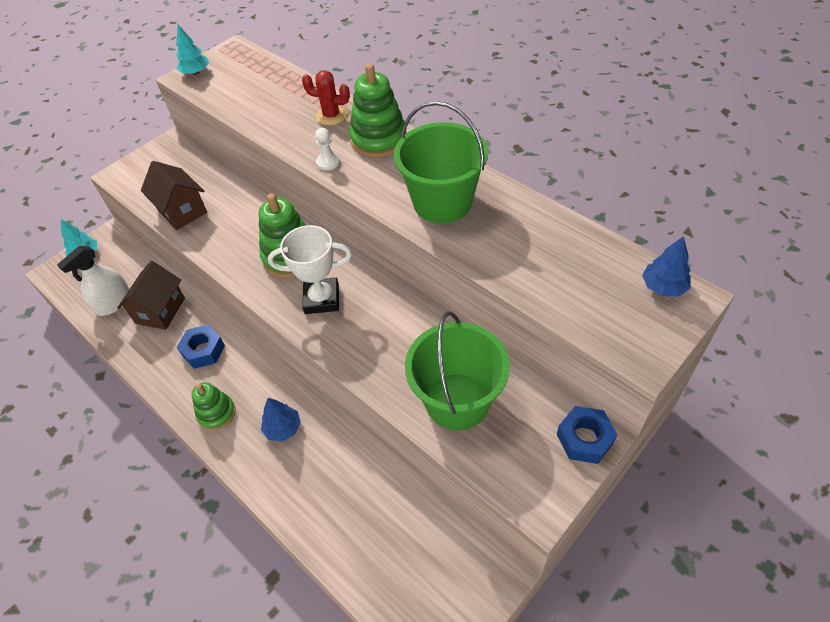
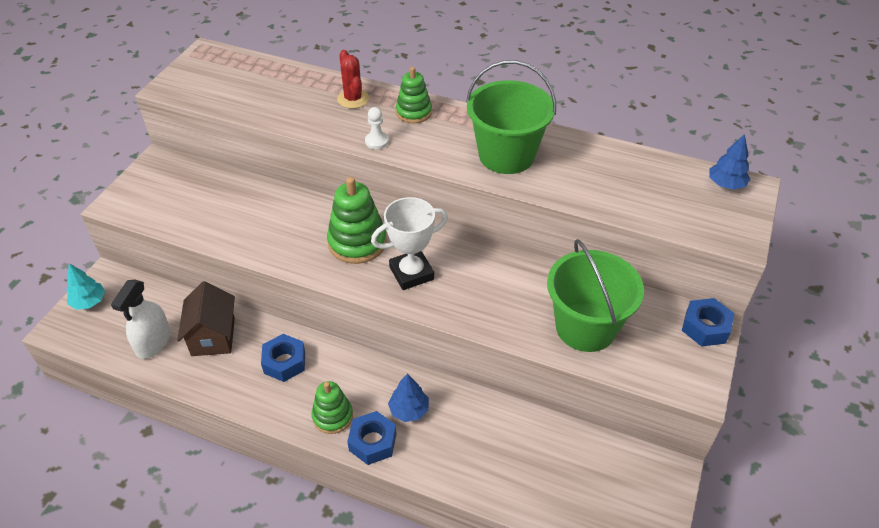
camera: 25 degrees left, 5 degrees down
(182, 211) = (213, 225): brown house -> none
(196, 72) = (179, 81): turquoise tree -> none
(237, 449) = (372, 442): none -> blue nut
(331, 116) = (353, 99): red cactus -> red cactus turned 75 degrees clockwise
(379, 139) = (414, 112): green stacking toy -> green stacking toy, size x0.64

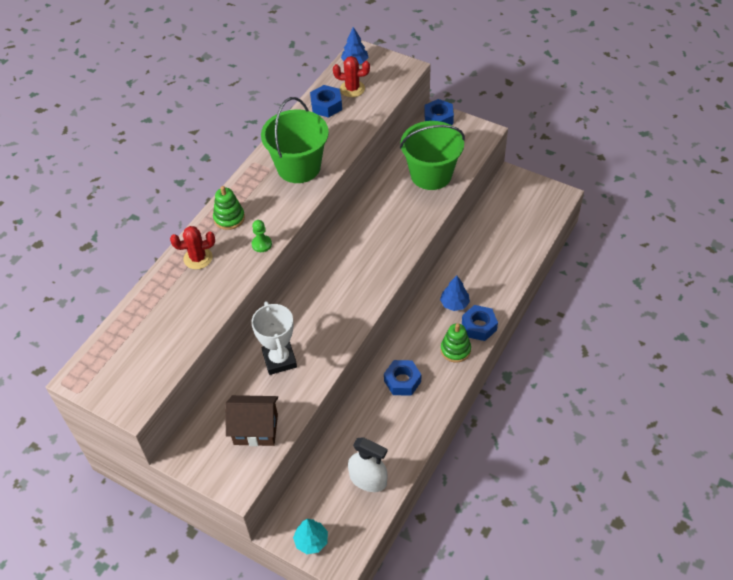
camera: 80 degrees left, 5 degrees up
(213, 336) = (368, 433): brown house -> brown house (255, 429)
(357, 242) = (327, 296): green stacking toy -> none
(377, 141) = (261, 244): white pawn -> green pawn
(411, 273) = (367, 264): white trophy -> white trophy (279, 360)
(626, 166) = (326, 105): none -> blue nut
(669, 187) = (352, 89): none -> red cactus

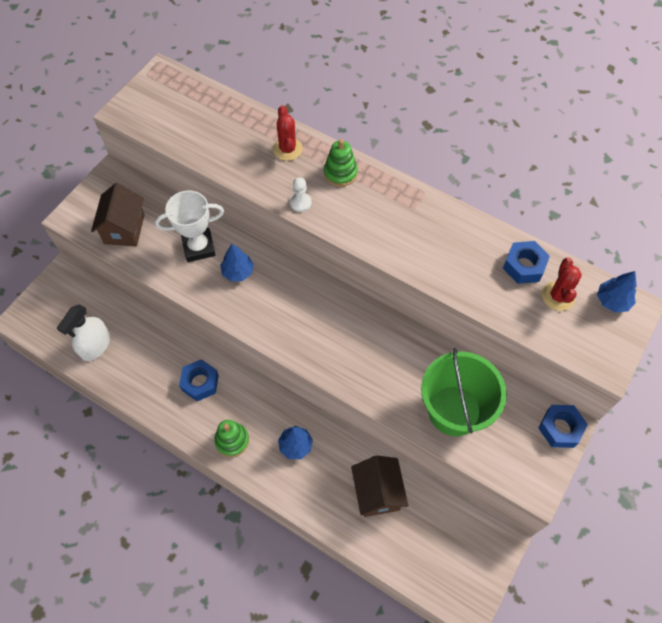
camera: 90 degrees right, 10 degrees up
(261, 244) = (300, 203): green pawn -> white pawn
(299, 167) = (415, 236): green bucket -> none
(308, 324) = (238, 272): none -> blue tree
(311, 541) = (46, 297): turquoise tree -> none
(479, 326) = (261, 470): blue nut -> none
(486, 248) = (377, 492): none -> brown house

